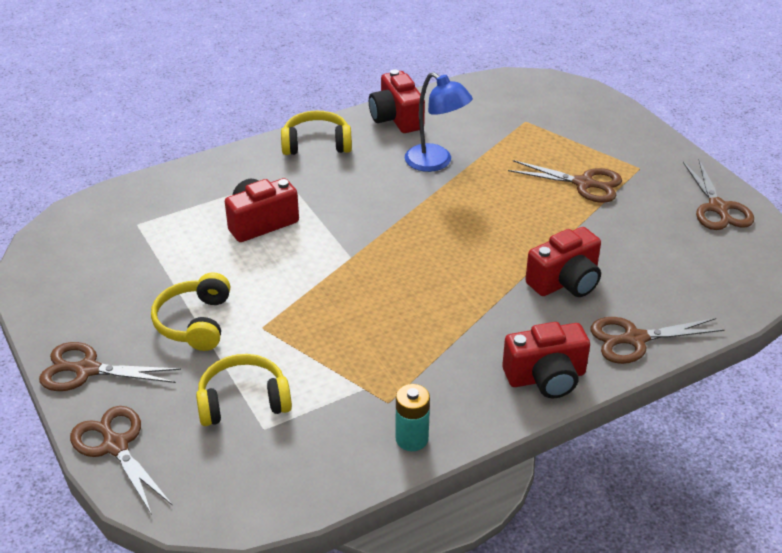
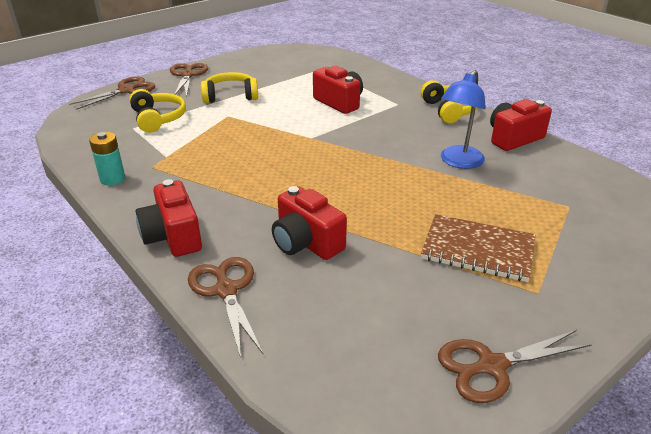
camera: 80 degrees right, 5 degrees down
(584, 184) = (478, 250): brown scissors -> brown notebook

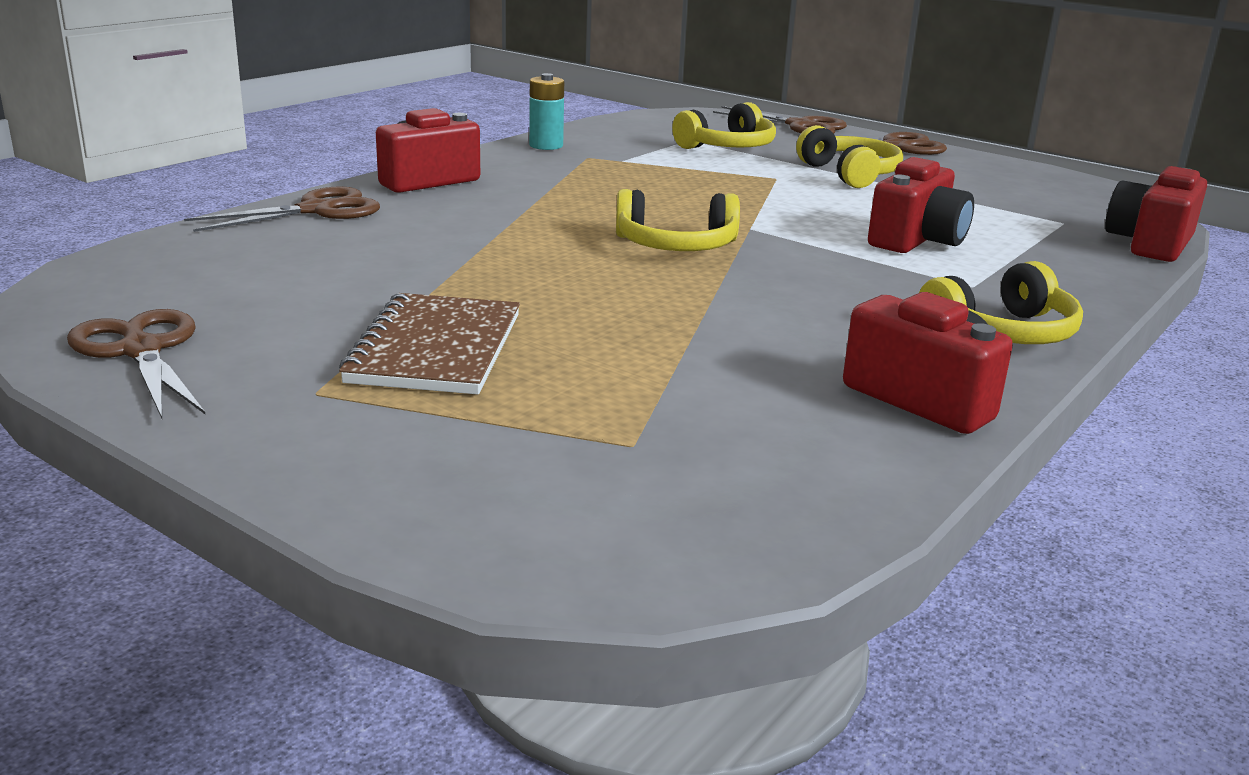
camera: 75 degrees right, 10 degrees down
(306, 242) = (428, 240): red camera -> red camera (1150, 244)
(334, 162) = (676, 246): none -> yellow headphones
(458, 162) = (753, 338): blue lamp -> none

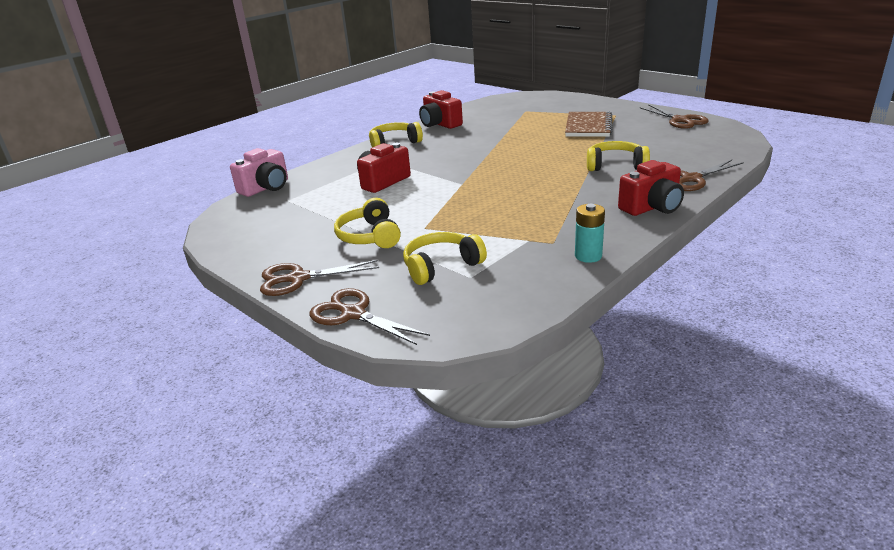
camera: 170 degrees left, 5 degrees up
(676, 246) = (502, 170): yellow headphones -> yellow headphones (615, 165)
(1150, 244) = (266, 188): red camera -> pink camera

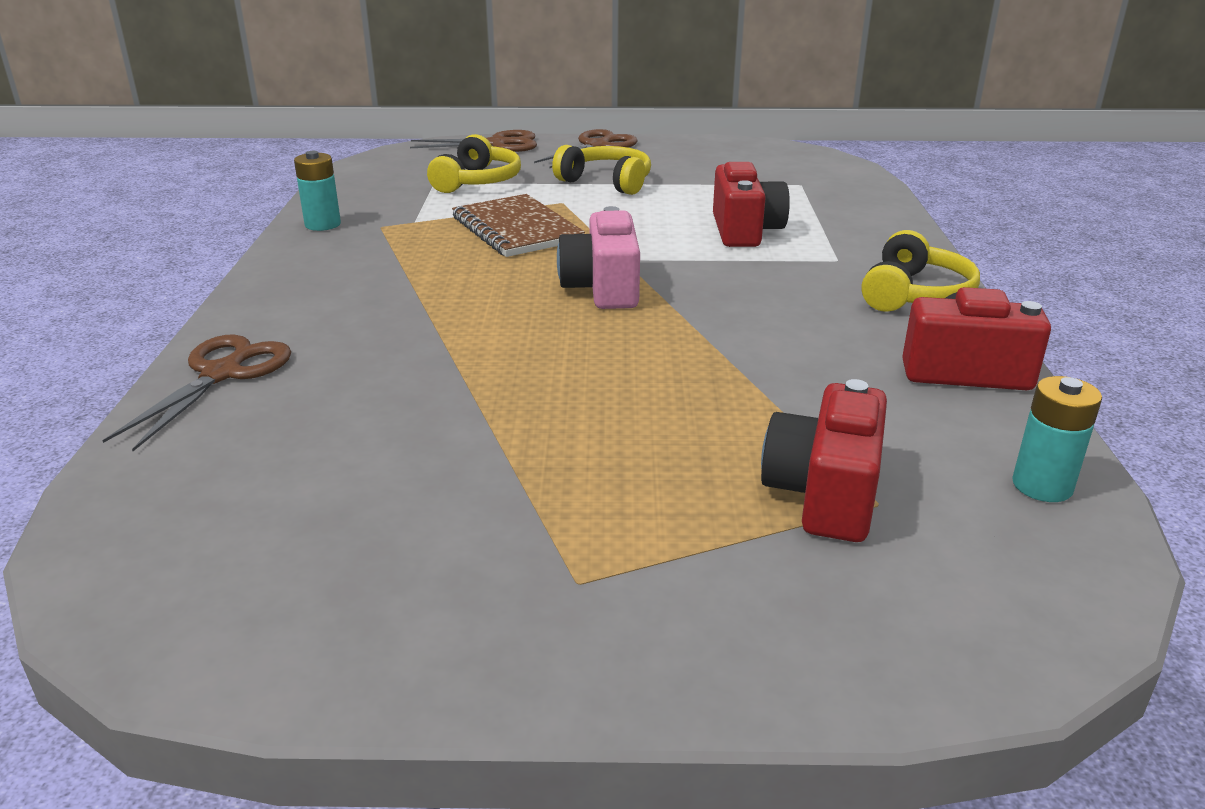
camera: 135 degrees right, 0 degrees up
(266, 188) = (872, 187): pink camera -> pink camera (603, 288)
(483, 106) = (1042, 486): none -> turquoise battery
(588, 126) = (595, 483): brown notebook -> brown notebook (517, 229)
(615, 165) = (399, 365): yellow headphones -> none
(652, 207) = (274, 300): red camera -> red camera (824, 494)
(680, 120) = (330, 623): brown scissors -> none

